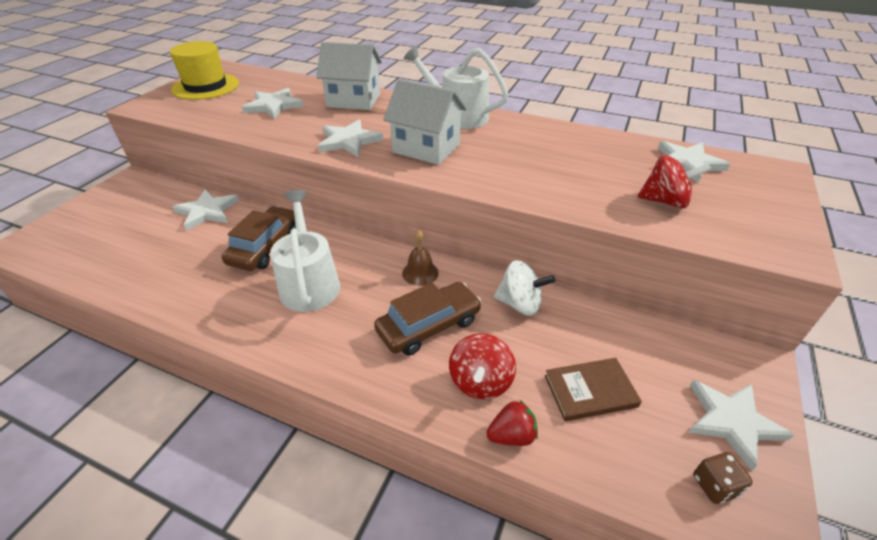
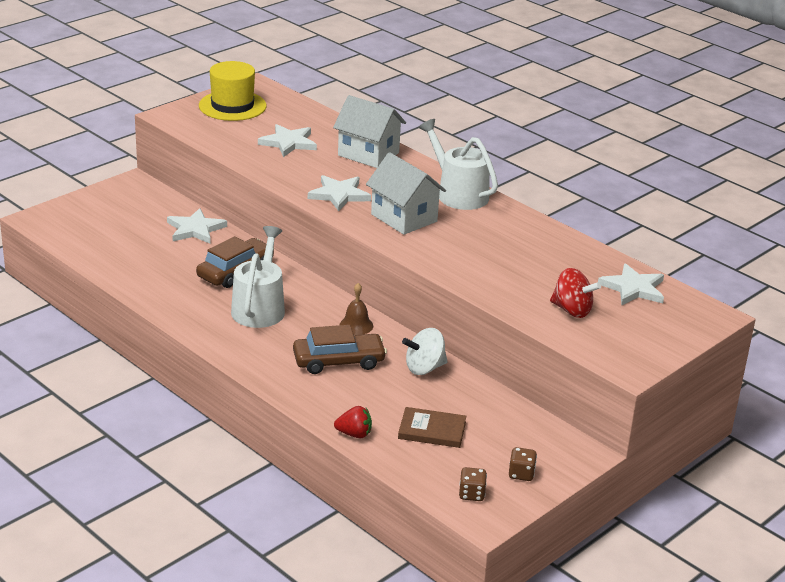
camera: 20 degrees right, 10 degrees down
(480, 382) = (354, 403): red spinning top -> none
(520, 304) = (424, 368): white spinning top -> white spinning top turned 120 degrees clockwise
(732, 422) = (521, 474): white star -> brown dice

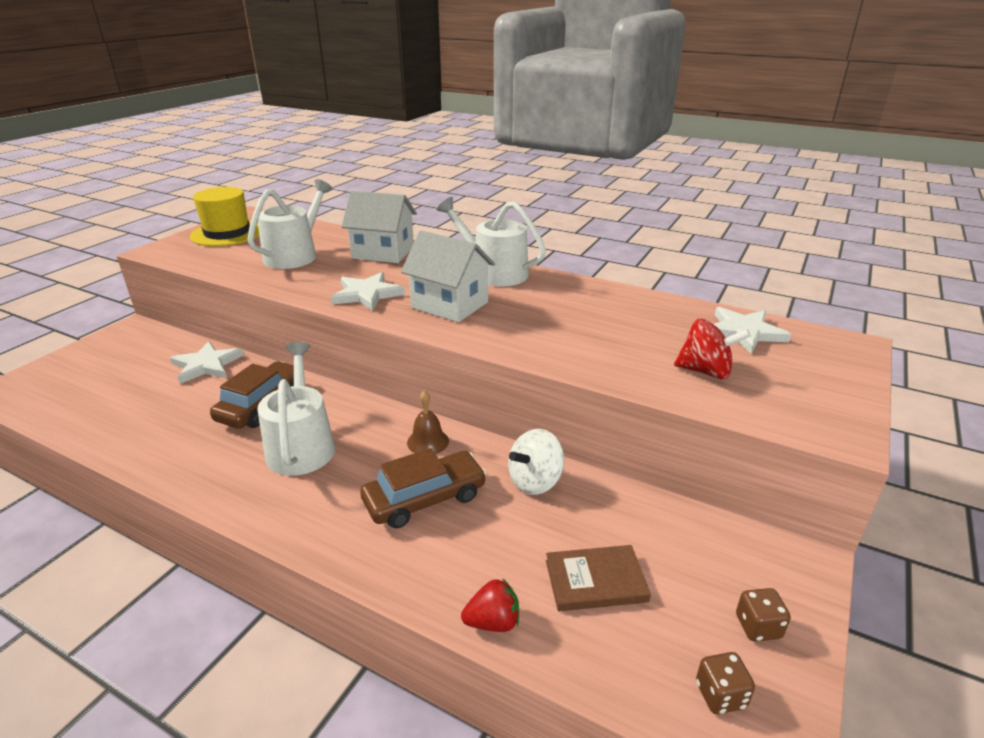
camera: 15 degrees left, 0 degrees up
(288, 143) = (295, 255): white star -> white watering can

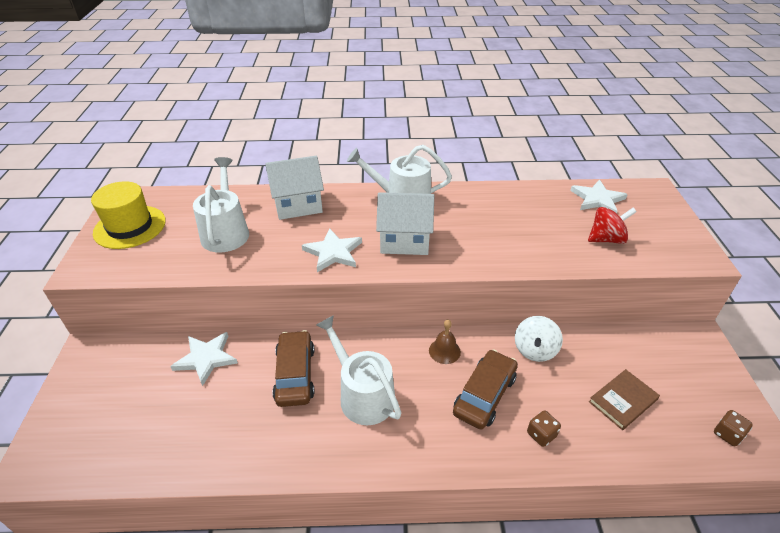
camera: 30 degrees left, 10 degrees up
(493, 622) = (598, 456): red strawberry -> none
(758, 626) = (712, 386): brown dice -> brown dice (541, 435)

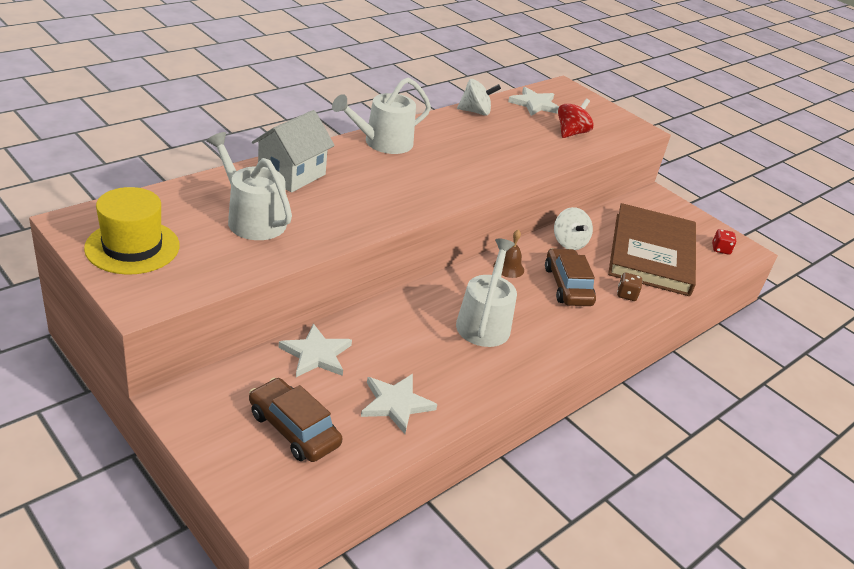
camera: 45 degrees left, 5 degrees down
(295, 374) = (413, 332): brown car -> brown car (294, 429)
(333, 252) = (381, 204): white star -> white star (396, 404)
(363, 395) = (484, 323): white watering can -> white watering can turned 90 degrees clockwise
(404, 241) = (429, 177): white house -> none
(523, 192) = (475, 112): none -> white spinning top
(623, 400) = (651, 253): brown book -> brown book, size x2.31
(727, 434) = (720, 249): brown dice -> red dice

